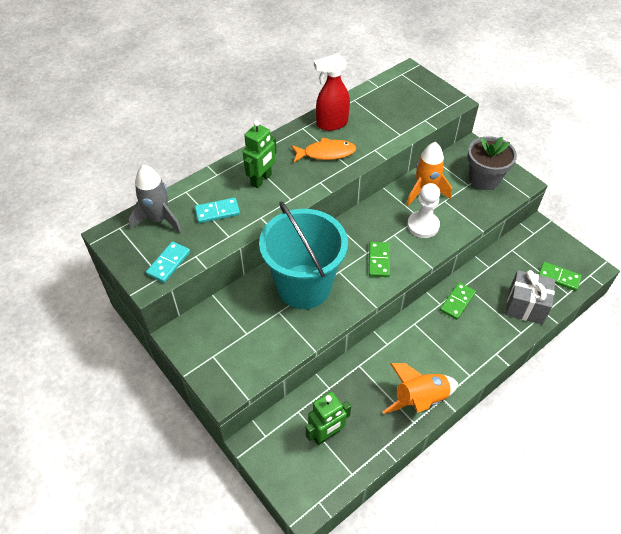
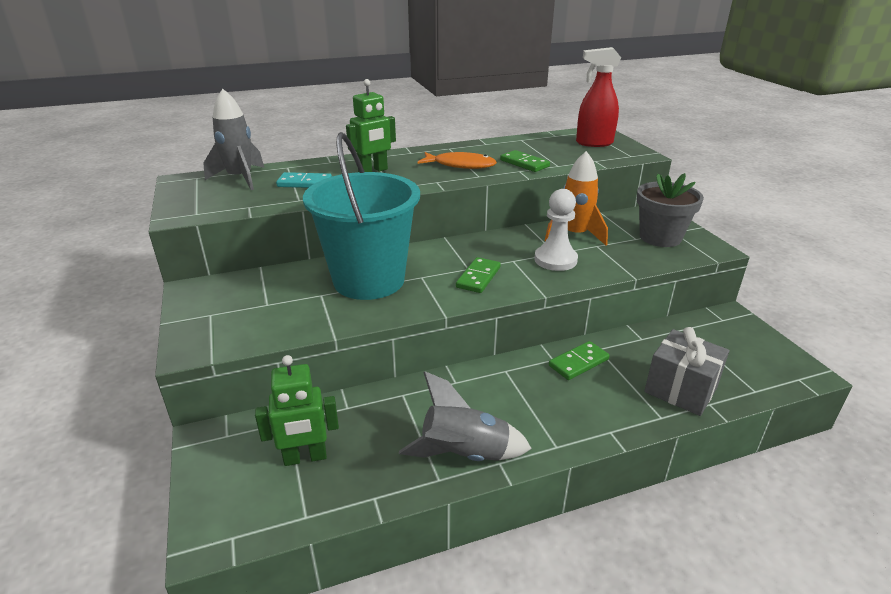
camera: 20 degrees right, 20 degrees down
(168, 263) = (215, 206): turquoise domino -> none
(331, 124) = (483, 149): red spray bottle -> red spray bottle (593, 143)
(420, 399) = (464, 454): orange rocket -> grey rocket
(558, 277) = (745, 370): green domino -> green domino (524, 163)

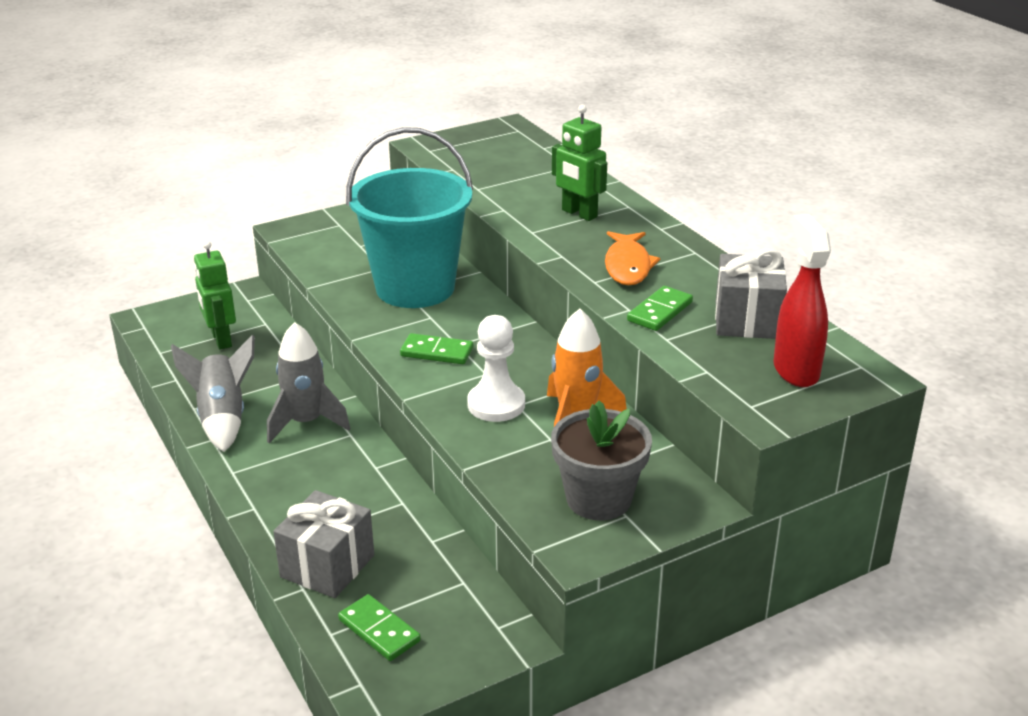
camera: 80 degrees right, 0 degrees up
(240, 178) = (523, 150): grey rocket -> grey rocket (306, 422)
(305, 183) = (524, 183): turquoise domino -> none
(538, 146) = (747, 320): none -> grey gift
(578, 363) = (371, 486): green domino -> green domino (379, 630)

